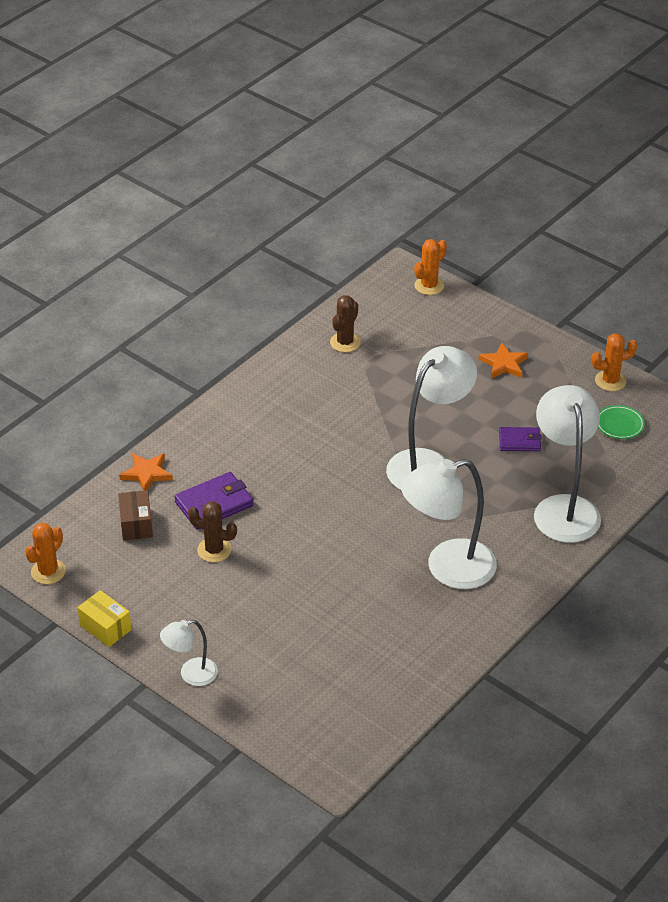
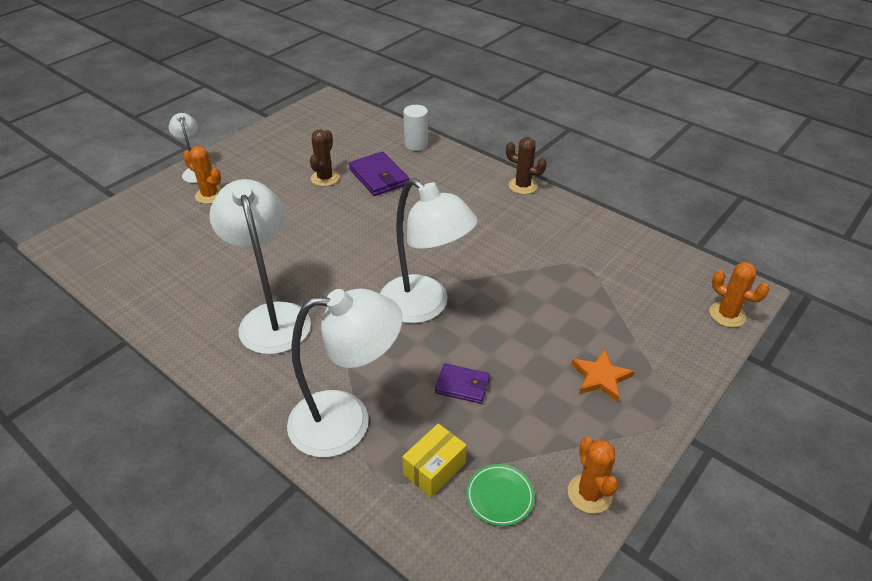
camera: 90 degrees right, 0 degrees up
(48, 572) = (317, 110): orange cactus -> orange cactus (210, 195)
(105, 627) = (256, 134): yellow box -> yellow box (434, 469)
(136, 524) = (360, 142): brown box -> none
(147, 474) = (416, 144): orange star -> white cylinder
(345, 342) = (606, 249): brown cactus -> brown cactus (522, 186)
(519, 441) = (462, 385): purple wallet -> purple wallet turned 75 degrees counterclockwise

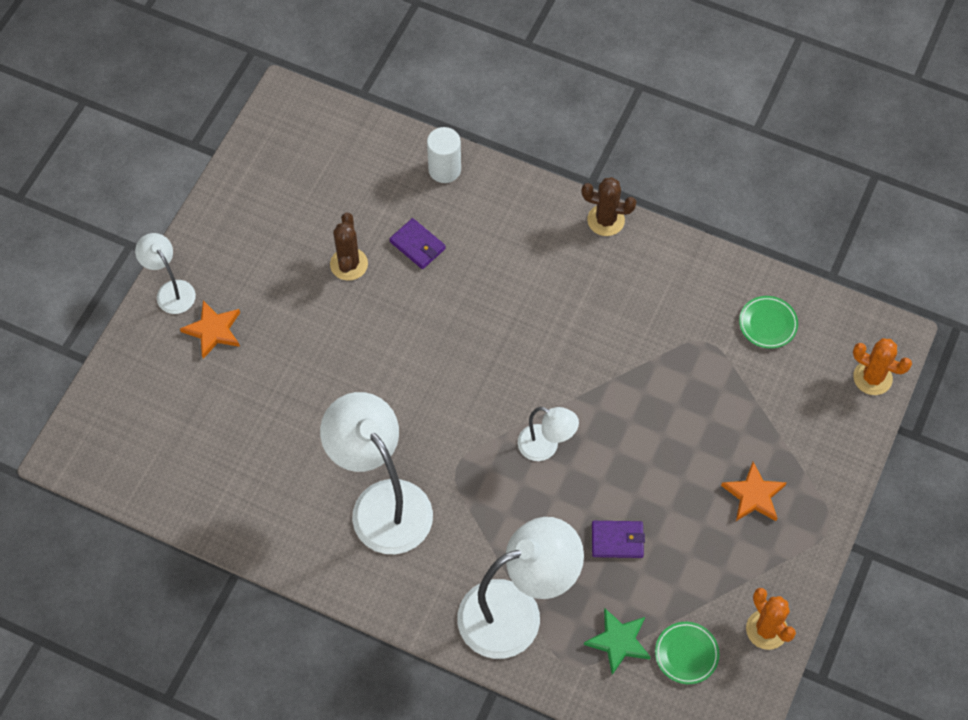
camera: 15 degrees left, 20 degrees up
(210, 195) = (213, 330): orange cactus -> orange star
(379, 177) = (417, 245): purple wallet -> purple wallet, size x0.64
(424, 307) = (546, 447): white lamp -> white lamp, size x0.51
(434, 469) = (618, 641): yellow box -> green star
(638, 264) = (767, 324): none -> green plate

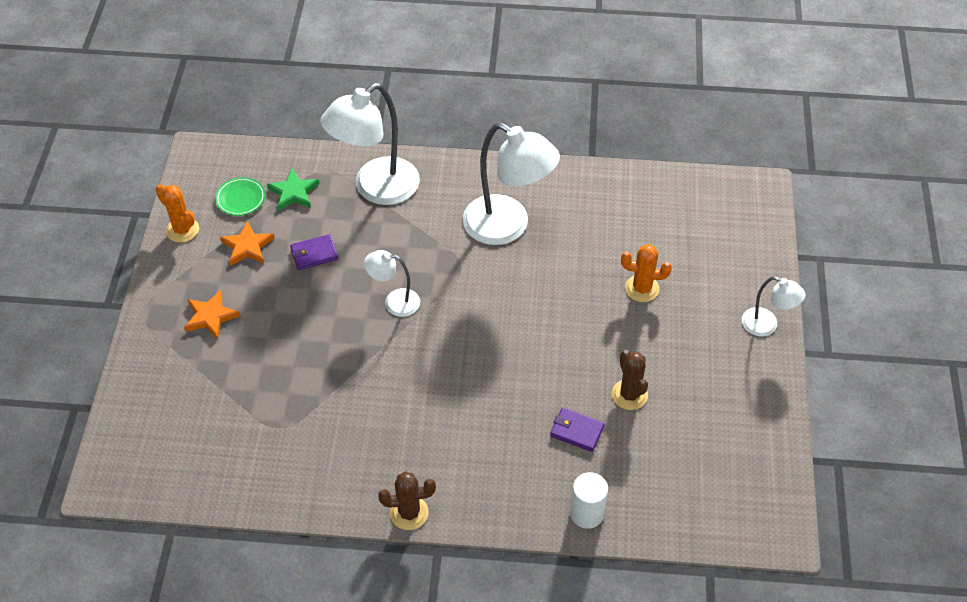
camera: 160 degrees right, 10 degrees down
(213, 330) = (711, 306): orange star -> orange star (247, 246)
(767, 324) = (226, 461): green plate -> none
(872, 378) = (119, 442): orange cactus -> orange cactus (642, 288)

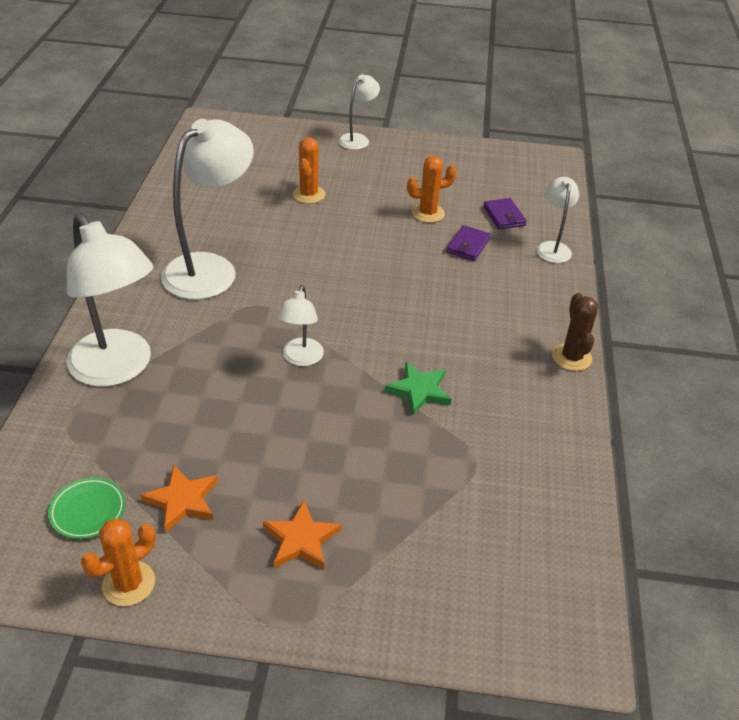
camera: 90 degrees left, 10 degrees down
(294, 192) = (96, 450): green star -> green star (419, 390)
(314, 254) = (212, 429): purple wallet -> purple wallet (504, 216)
(587, 513) = (552, 247): white cylinder -> white lamp
(629, 395) = (428, 213): brown cactus -> orange cactus

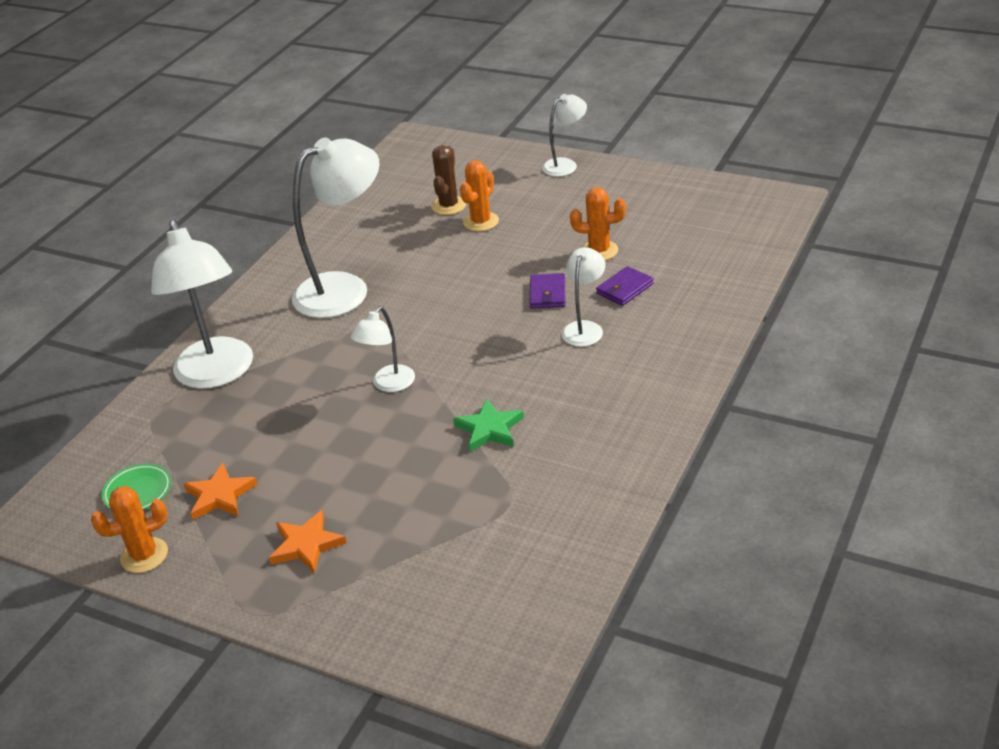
camera: 25 degrees right, 5 degrees down
(504, 216) = (684, 260): purple wallet -> purple wallet (547, 294)
(552, 247) = (721, 299): white lamp -> white lamp (585, 328)
(571, 357) = (672, 416): brown cactus -> brown cactus (448, 206)

